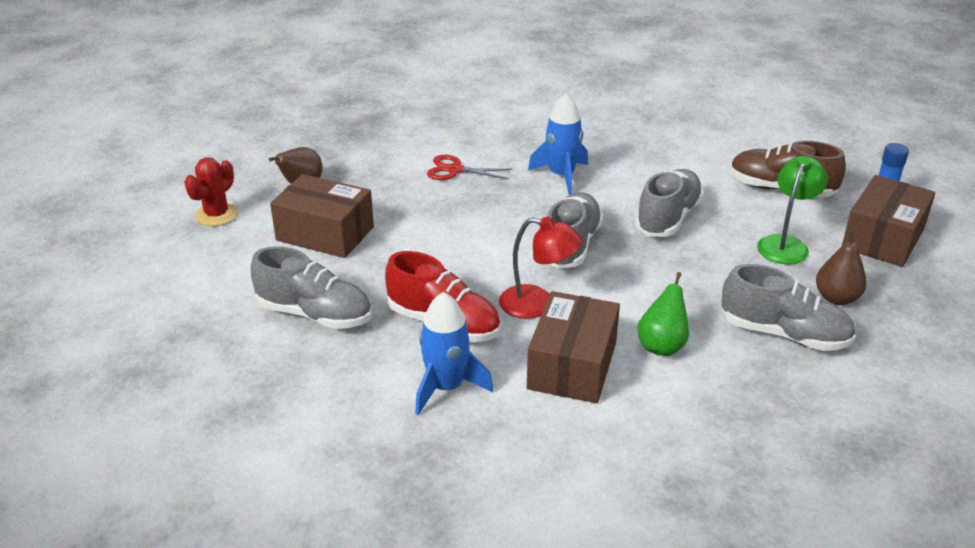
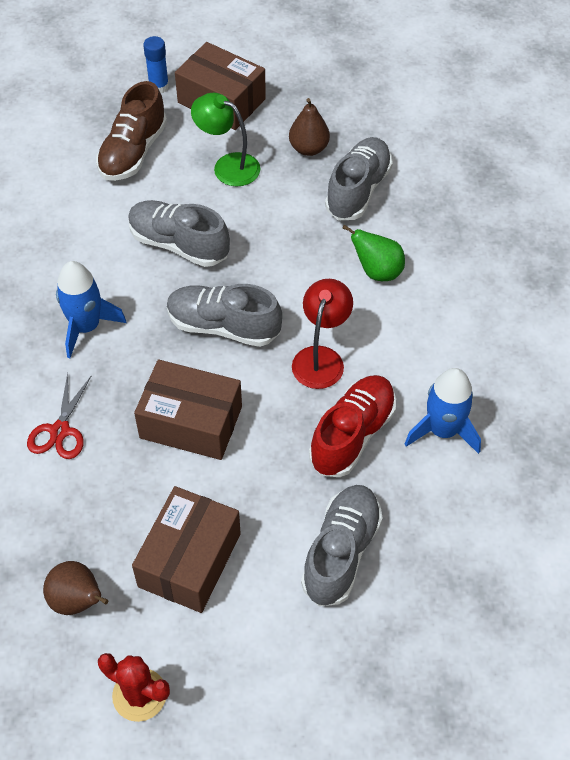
camera: 90 degrees left, 20 degrees up
(572, 365) = (407, 336): brown box -> brown box (191, 422)

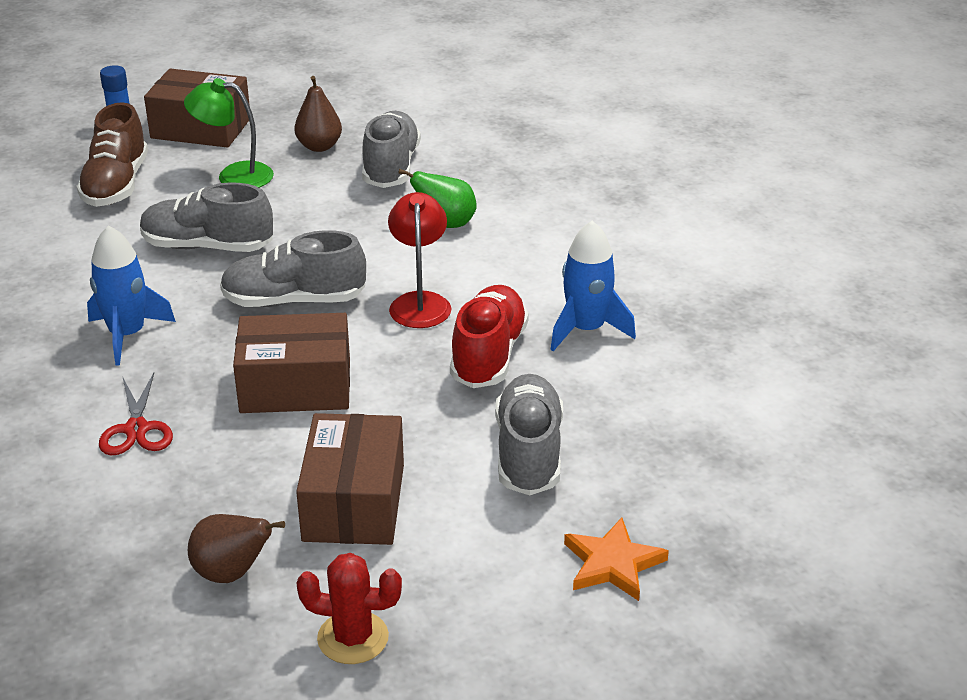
camera: 20 degrees left, 20 degrees down
(358, 690) = (613, 563): none -> orange star

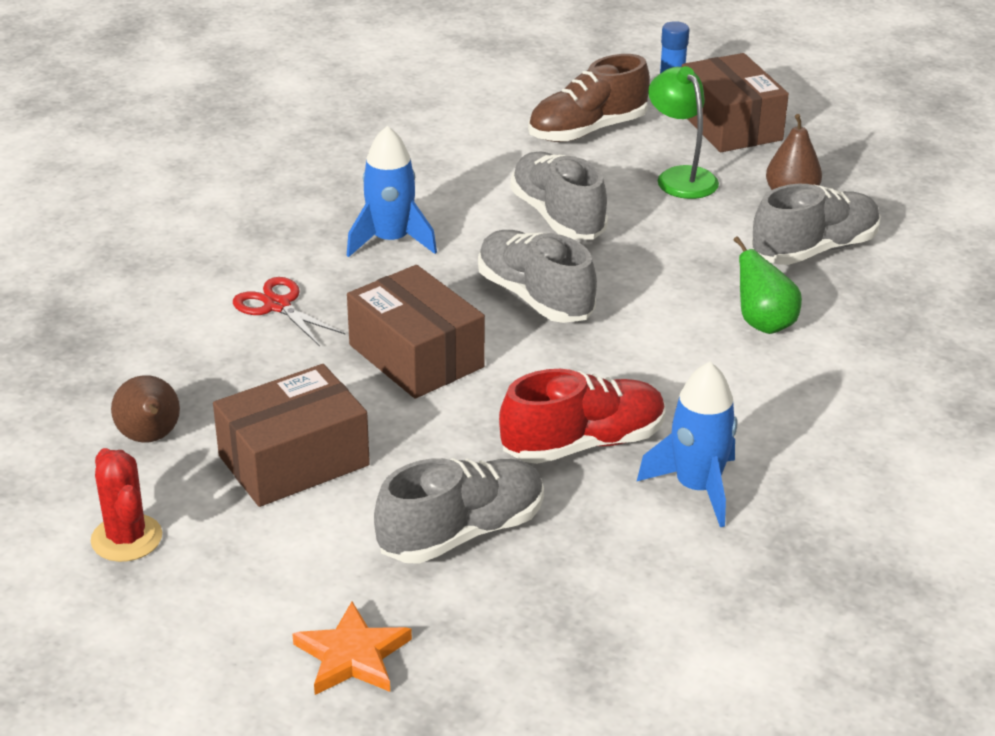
camera: 55 degrees right, 0 degrees up
(136, 429) = (277, 306): red scissors -> red scissors turned 90 degrees clockwise
(420, 302) = (617, 366): red lamp -> none

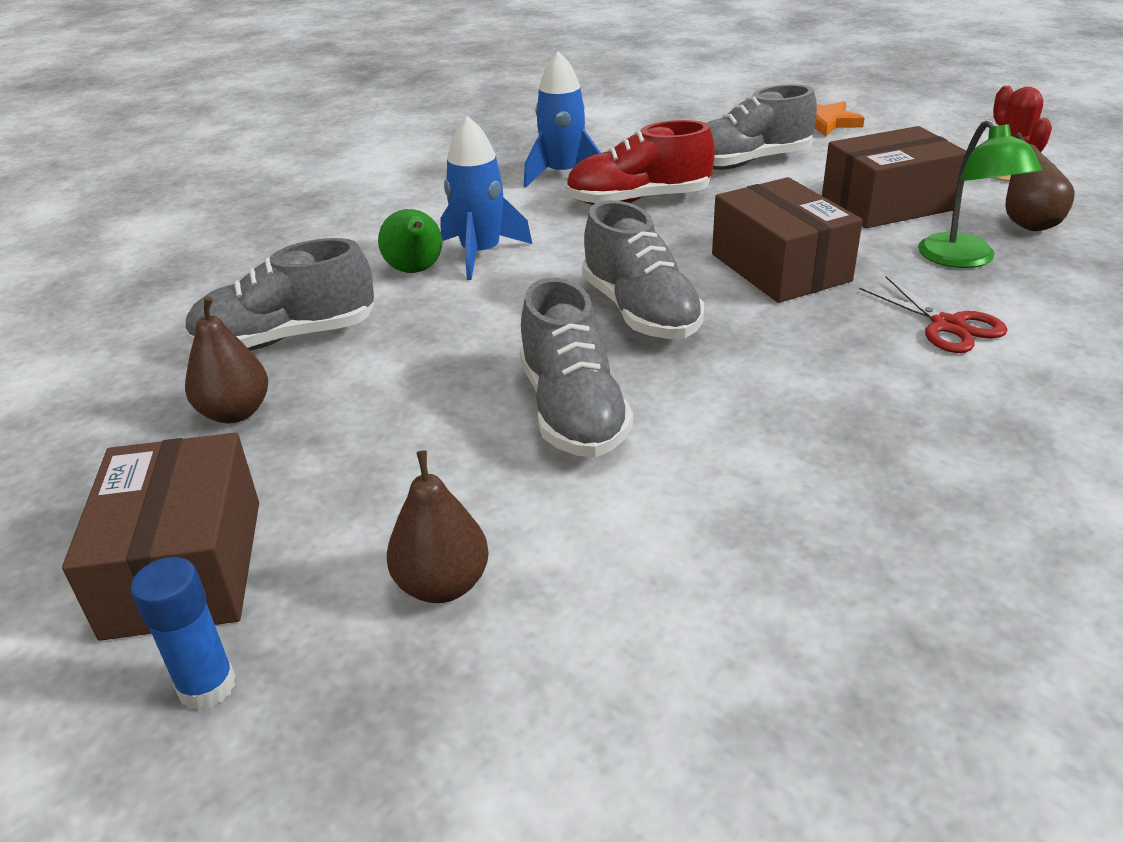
camera: 165 degrees left, 0 degrees up
(390, 241) = (814, 396): blue rocket -> blue rocket (481, 254)
(587, 131) = (442, 585): brown shoe -> brown pear
(680, 177) = (357, 461): green lamp -> green lamp (964, 259)

